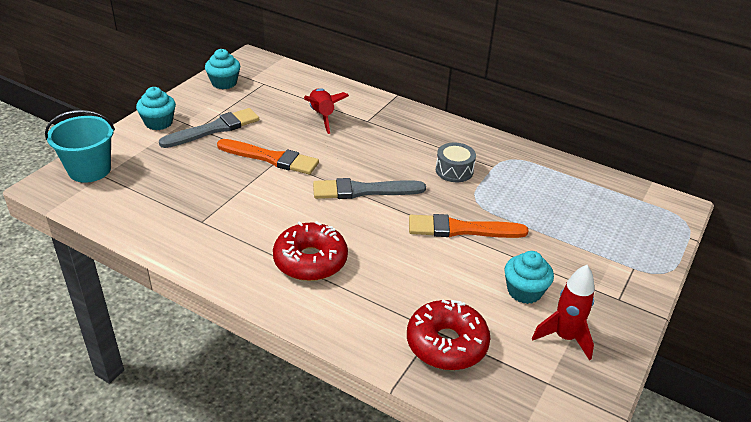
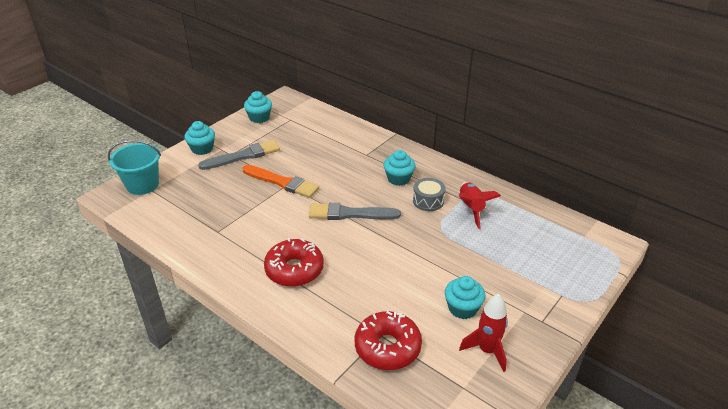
camera: 10 degrees right, 0 degrees up
(322, 116) = (330, 149): red rocket -> red rocket (471, 208)
(413, 147) = (398, 179): none -> turquoise cupcake
(461, 229) = (422, 251): orange brush -> none

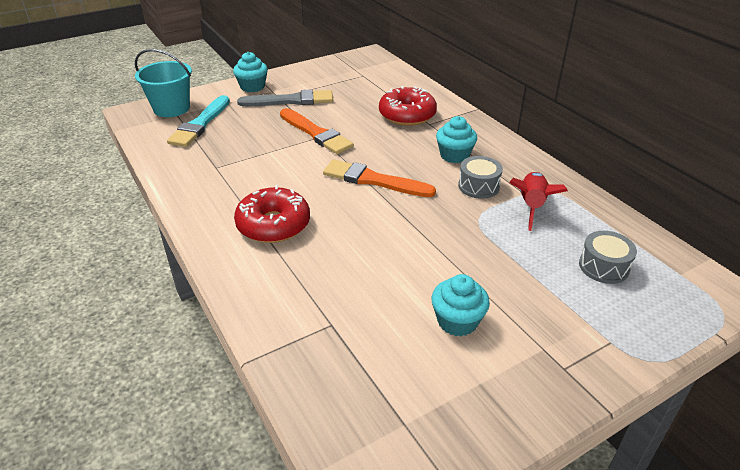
camera: 20 degrees right, 0 degrees up
(178, 194) = (200, 124): none -> turquoise brush
(259, 118) = (330, 68): turquoise cupcake -> none
(350, 214) = (373, 180): grey brush -> orange brush
(387, 347) = (331, 342): red donut -> red donut (407, 115)
(487, 350) = (463, 384): red rocket -> none
(536, 243) = (603, 266): none -> grey drum

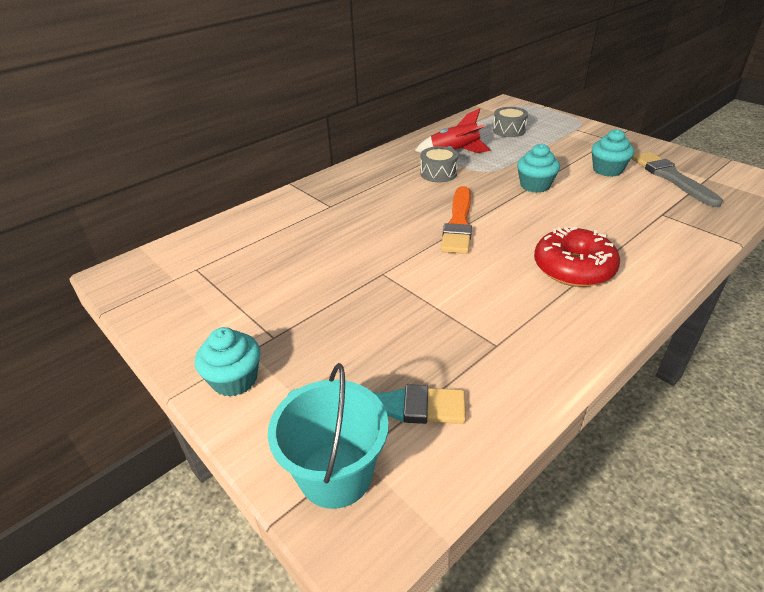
camera: 100 degrees left, 0 degrees up
(290, 101) = (285, 321): grey brush -> grey brush (671, 178)
(316, 133) = (376, 277): orange brush -> none
(407, 115) = (313, 221): red donut -> none
(454, 155) = (391, 187): turquoise cupcake -> turquoise cupcake (535, 185)

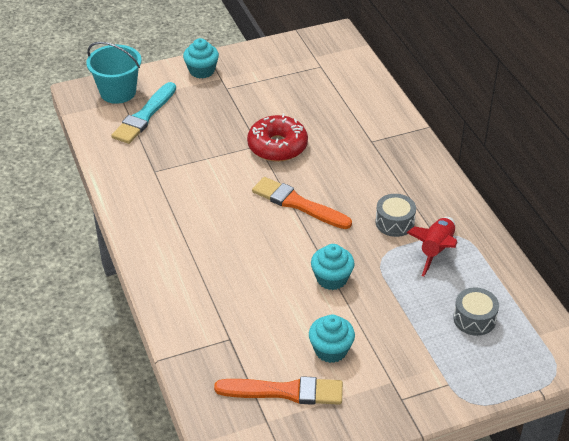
camera: 110 degrees right, 5 degrees up
(573, 268) = (198, 240): red donut -> red donut (277, 146)
(671, 178) = (285, 392): grey brush -> orange brush

